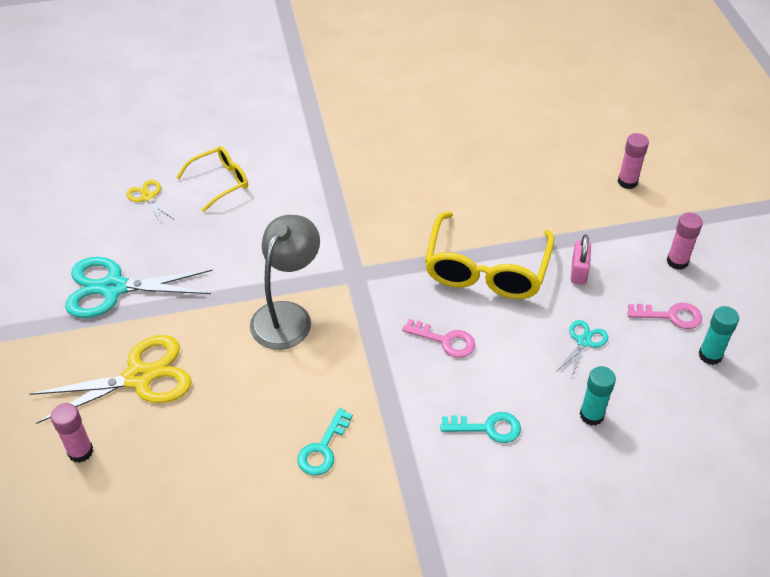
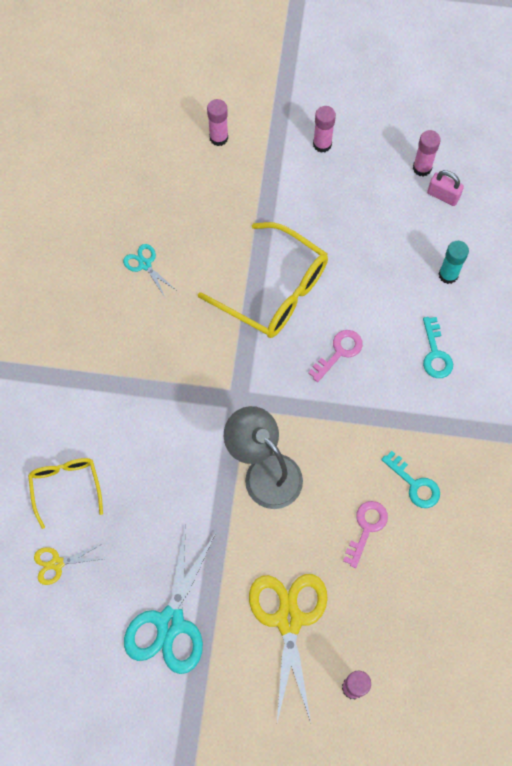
camera: 70 degrees left, 20 degrees up
(487, 428) = (435, 353): turquoise key -> turquoise key turned 150 degrees clockwise
(578, 271) = (304, 221): pink padlock -> pink padlock (443, 195)
(583, 342) = (377, 249): turquoise scissors -> turquoise scissors (145, 264)
(670, 316) = (375, 176): pink key -> pink key (366, 528)
(710, 355) = (422, 168): turquoise glue stick -> pink glue stick

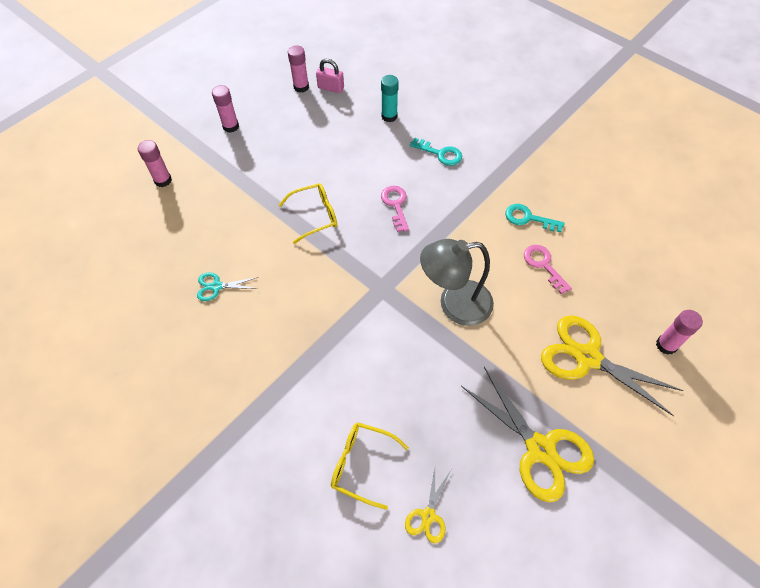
camera: 55 degrees left, 10 degrees down
(170, 622) = (540, 449): turquoise scissors -> yellow scissors
(274, 291) = (315, 215): yellow glasses -> yellow glasses, size x0.57
(414, 484) = (528, 218): turquoise key -> turquoise key turned 150 degrees counterclockwise
(443, 195) = (331, 88): pink padlock -> pink padlock turned 45 degrees clockwise

